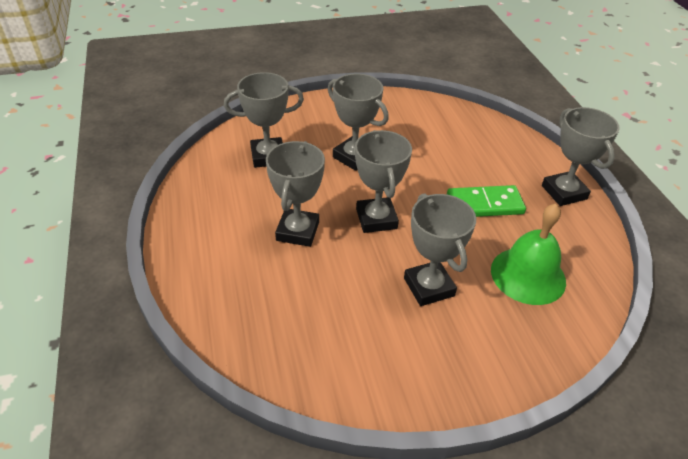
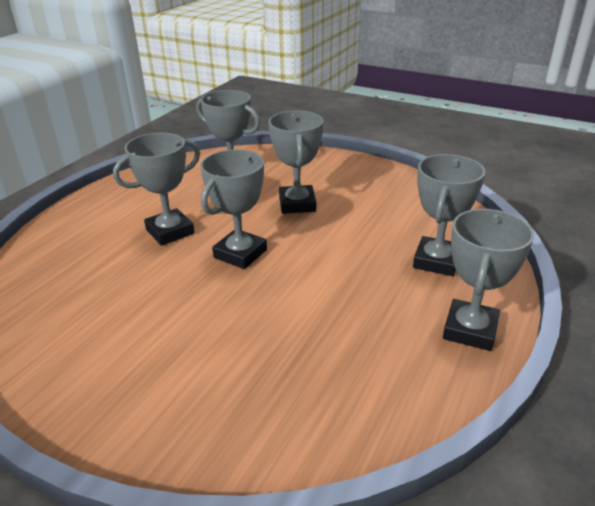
camera: 45 degrees right, 10 degrees down
(429, 287) = (196, 325): grey trophy -> grey trophy (436, 261)
(484, 204) = (357, 294): green domino -> none
(528, 275) = (301, 375): green bell -> none

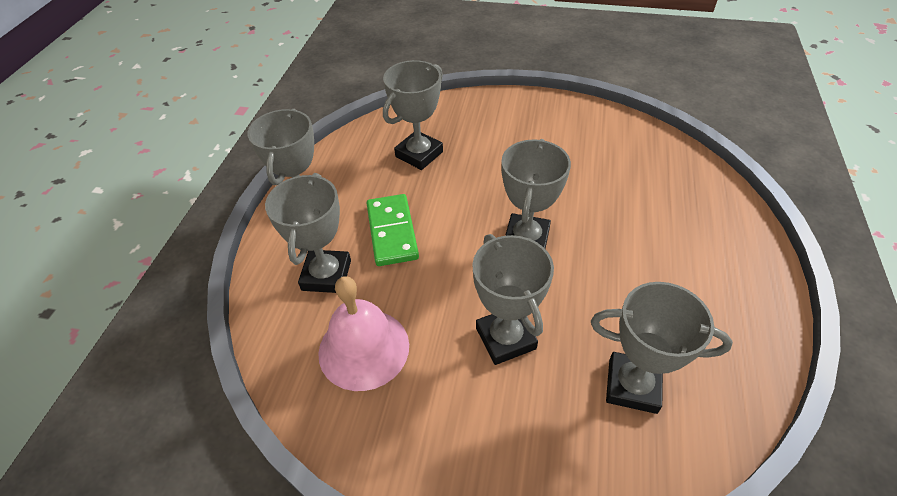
camera: 165 degrees right, 15 degrees up
(170, 231) = (620, 253): grey trophy -> grey trophy (419, 154)
(367, 283) = (392, 232): none -> green domino
(403, 215) = (364, 348): none -> pink bell

